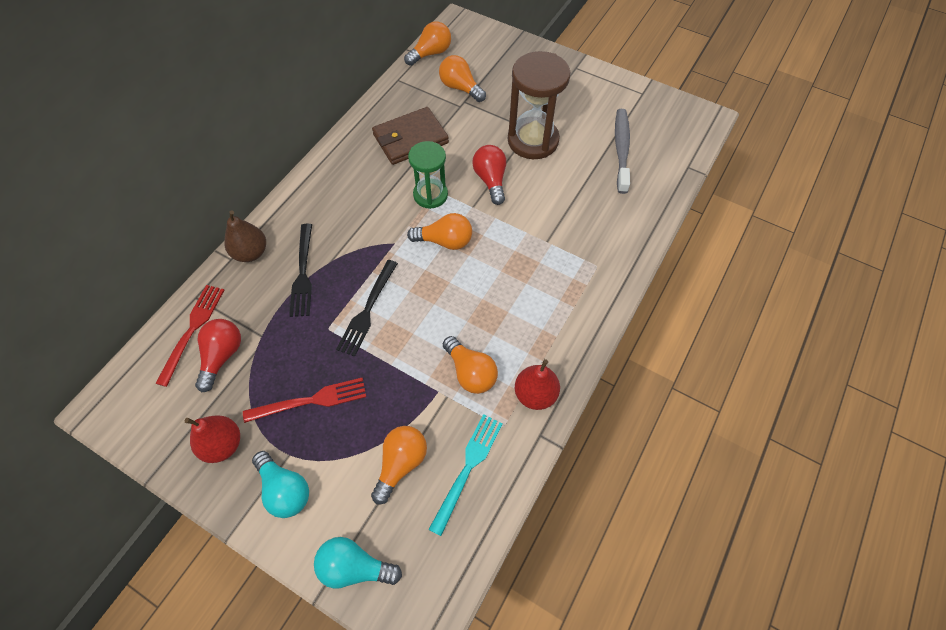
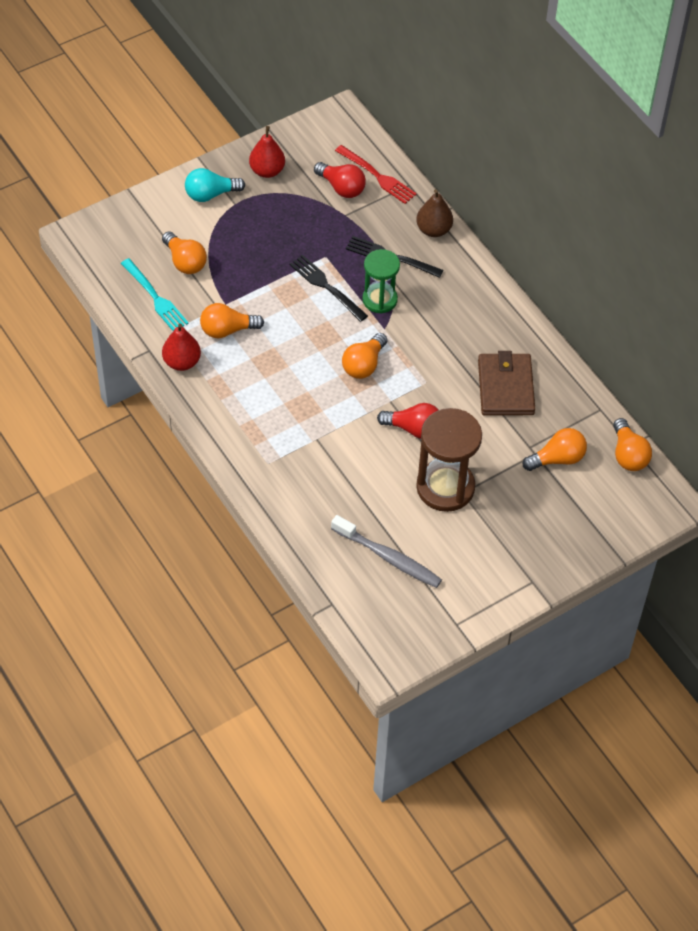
camera: 115 degrees right, 5 degrees down
(310, 400) = (269, 227): red fork -> none
(354, 567) = (134, 214): turquoise light bulb -> none
(430, 195) = (423, 375): green hourglass -> green hourglass (379, 299)

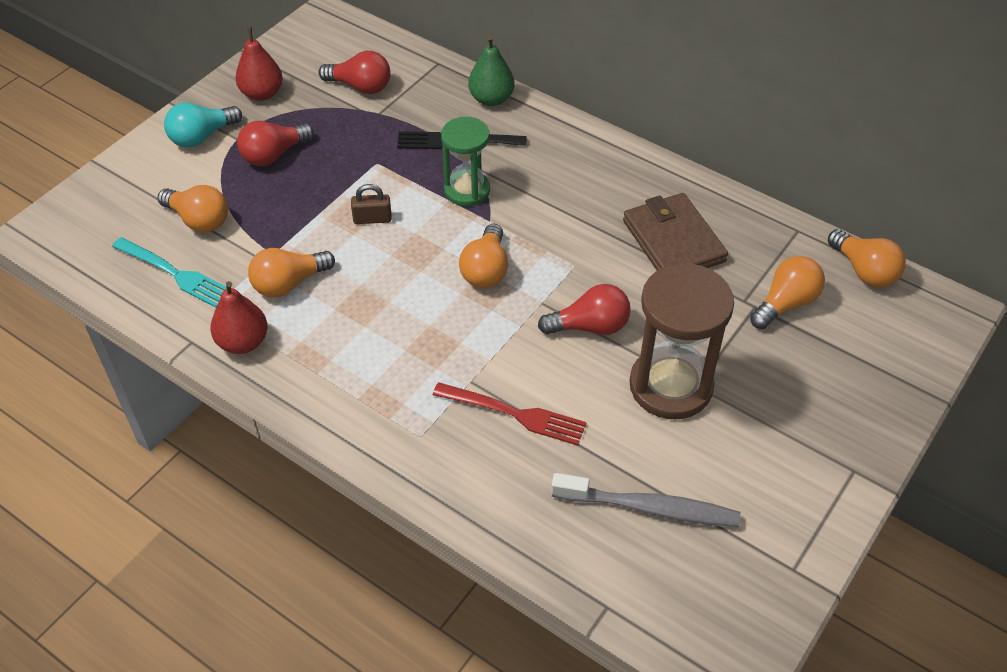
camera: 20 degrees left, 5 degrees down
(255, 226) = (274, 155): none -> red light bulb
(303, 300) = (372, 219): none -> brown padlock
(326, 287) = (394, 195): black fork -> none
(377, 176) = (397, 64): red fork -> red fork (514, 414)
(433, 230) = (491, 99): brown pear -> green pear

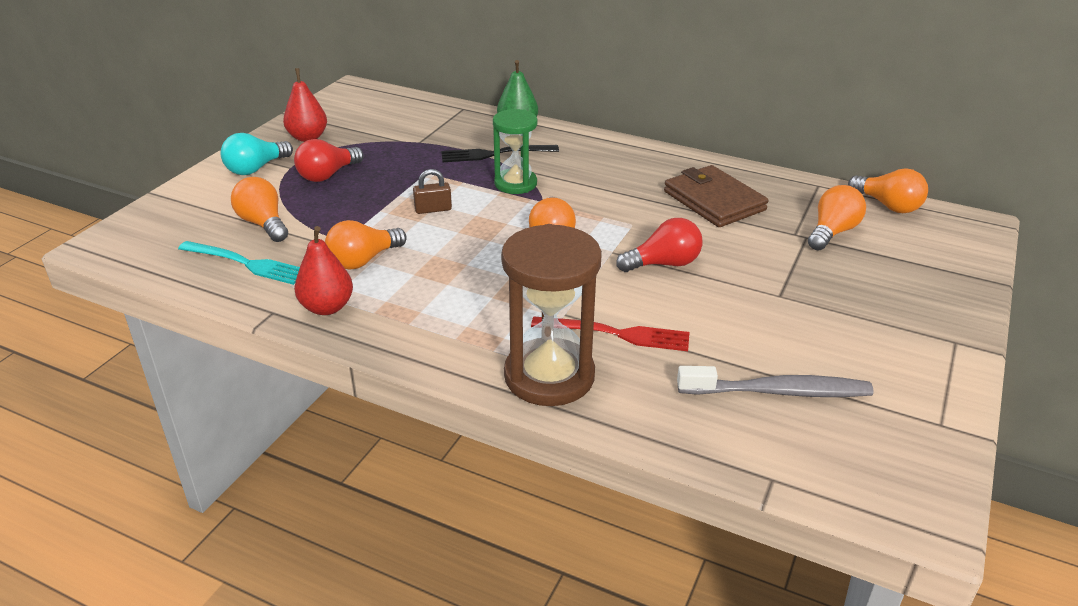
camera: 10 degrees left, 15 degrees down
(199, 220) = (263, 224): orange light bulb -> orange light bulb turned 150 degrees counterclockwise
(360, 86) = (397, 127): red light bulb -> none
(670, 386) = (756, 298): brown hourglass -> brown hourglass (549, 376)

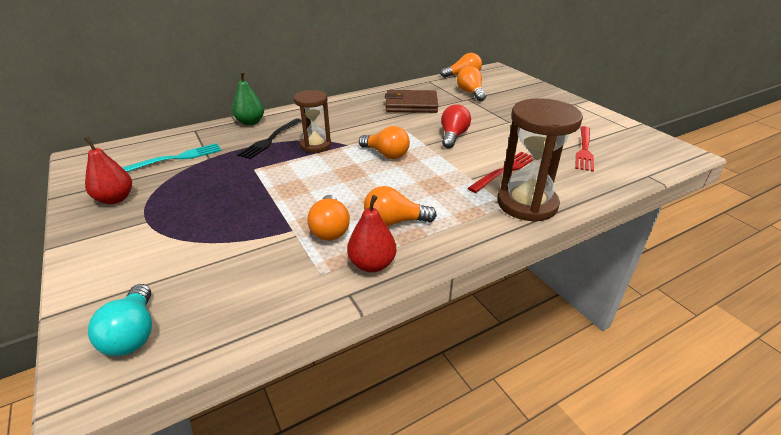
camera: 55 degrees left, 0 degrees up
(246, 263) = (261, 288): turquoise fork -> turquoise fork (176, 158)
(256, 168) = (117, 239): turquoise light bulb -> turquoise light bulb (133, 333)
(263, 224) = (213, 261): orange light bulb -> orange light bulb (394, 222)
(328, 175) = (189, 207): red light bulb -> none
(433, 209) = (303, 181): brown padlock -> none
(515, 184) = (315, 145): green hourglass -> brown hourglass
(779, 392) = (584, 150): grey toothbrush -> red fork

